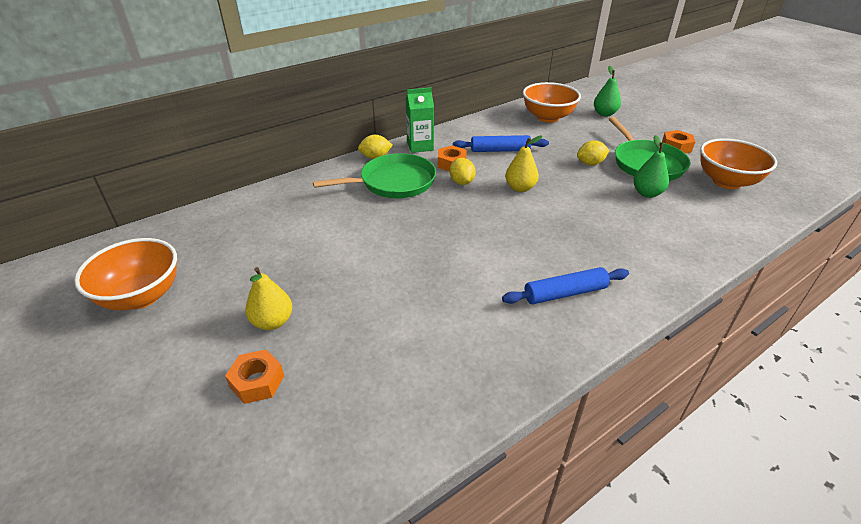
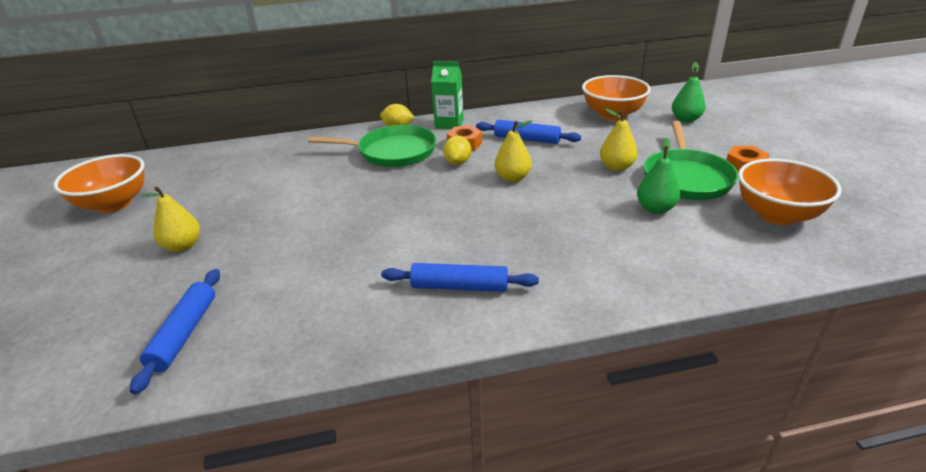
camera: 25 degrees right, 5 degrees down
(257, 382) = (127, 289): orange nut -> none
(365, 407) = (184, 334): none -> blue rolling pin
(590, 163) = (616, 167): yellow lemon -> yellow pear

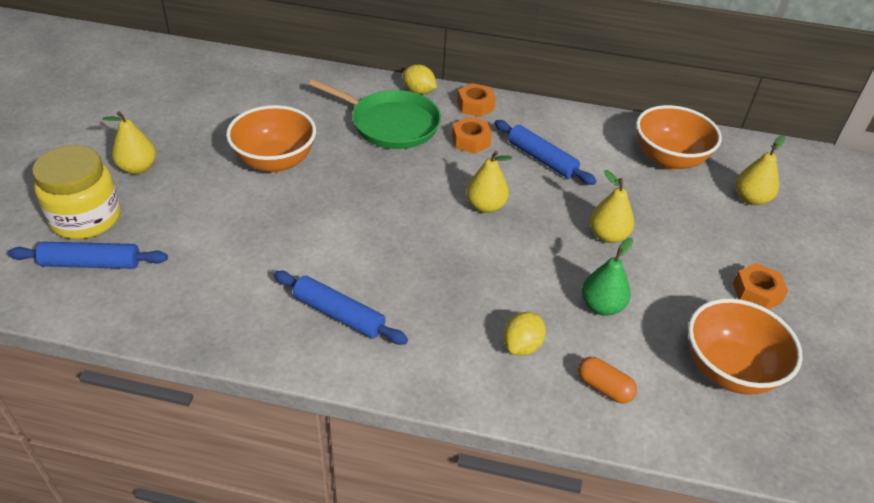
camera: 20 degrees right, 10 degrees up
(114, 204) = (108, 95): orange bowl -> orange bowl (275, 161)
(153, 300) = (86, 218): none -> yellow jar
(184, 334) = (91, 263): blue rolling pin -> blue rolling pin turned 60 degrees clockwise
(449, 124) = (475, 106): green carton -> orange nut
(458, 162) = (445, 163): yellow lemon -> yellow lemon (522, 346)
(685, 119) = (751, 199): green pear -> yellow pear
(686, 178) = (673, 281): green pan -> none
(709, 257) = (604, 387): none -> orange capsule

